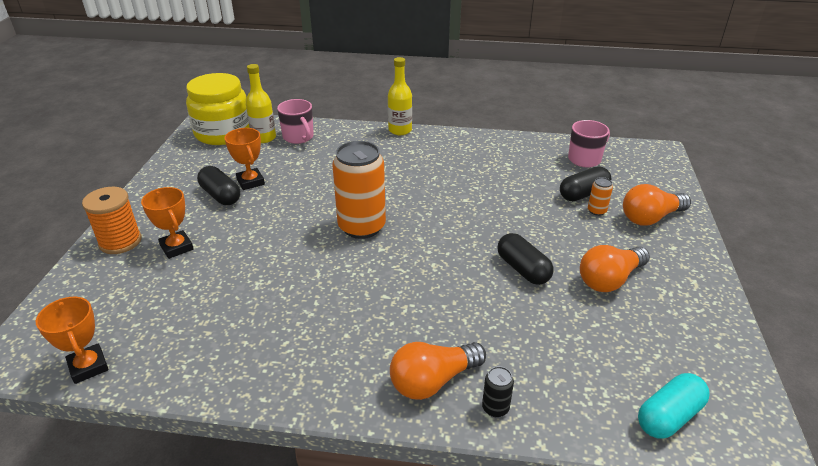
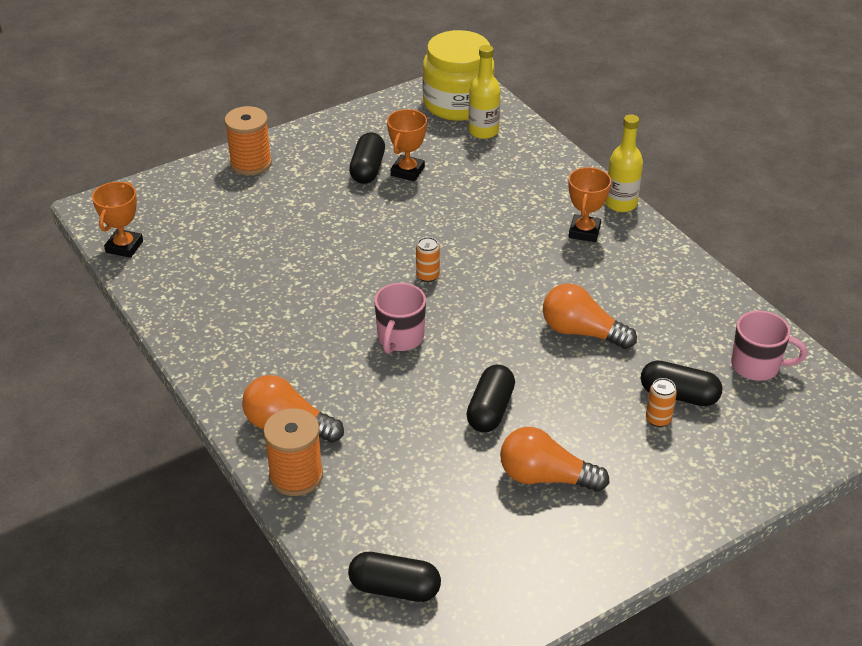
camera: 50 degrees right, 5 degrees up
(176, 247) = (278, 195): orange trophy -> orange trophy (584, 232)
(298, 137) = (514, 150): pink mug -> pink mug (400, 338)
(362, 227) = (427, 276): orange can -> orange can, size x0.42
(495, 408) = (296, 476): black can -> orange spool
(650, 218) = (699, 466): orange light bulb -> orange light bulb (581, 332)
(669, 416) = (394, 588): turquoise capsule -> black capsule

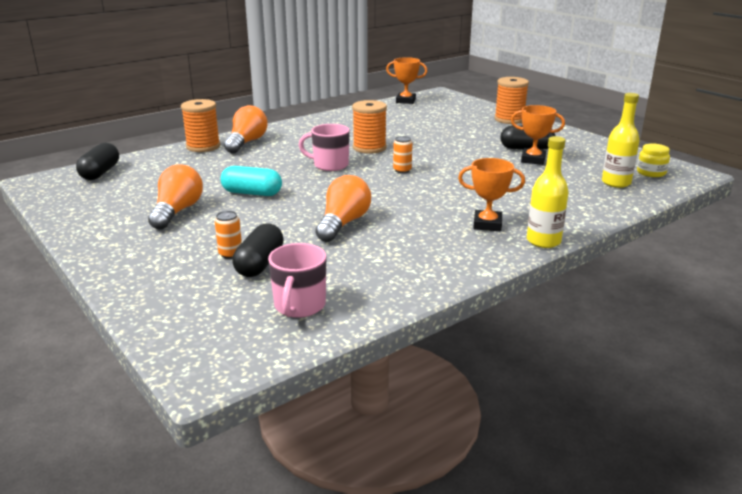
camera: 85 degrees right, 15 degrees down
(339, 298) = (369, 148): none -> orange spool
(458, 103) = (651, 172): yellow jar -> yellow jar, size x0.43
(490, 410) = (252, 193): black capsule -> turquoise capsule

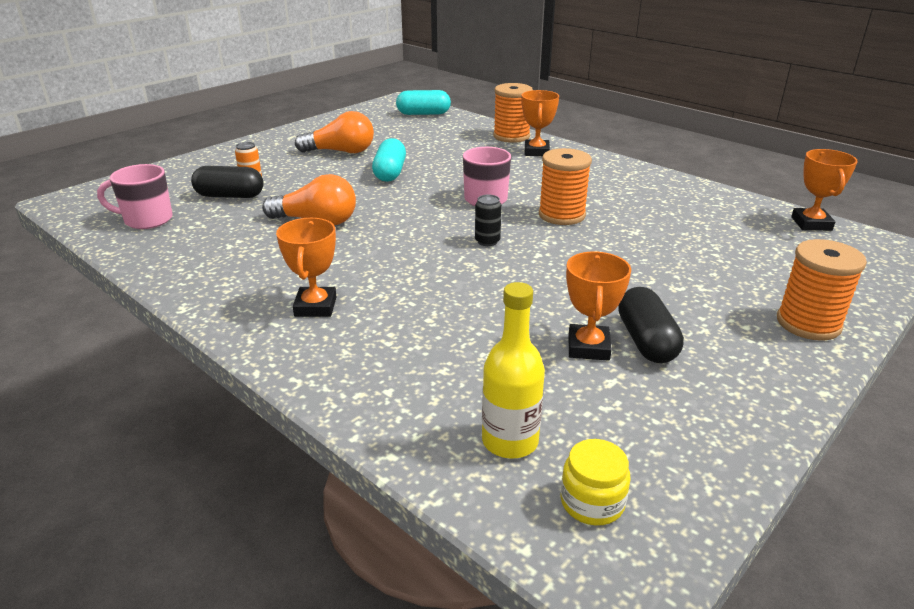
camera: 80 degrees right, 5 degrees up
(100, 172) = (423, 114): black capsule -> turquoise capsule
(246, 142) = (536, 152): orange light bulb -> orange trophy
(402, 170) = (487, 241): orange can -> black can
(543, 241) = (261, 350): yellow bottle -> none

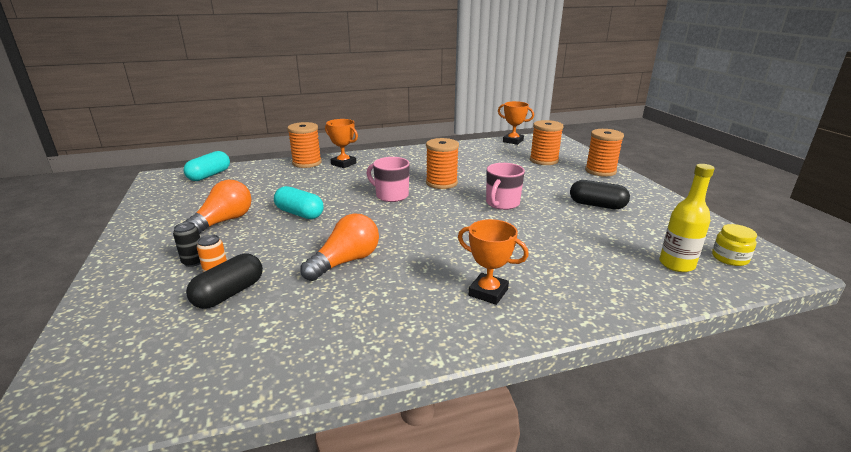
camera: 60 degrees left, 5 degrees down
(147, 220) = (211, 357): pink mug -> pink mug (502, 203)
(487, 241) = (452, 211): black can -> black can (193, 262)
(588, 347) = (595, 219): orange trophy -> none
(768, 265) = (544, 160): none -> orange spool

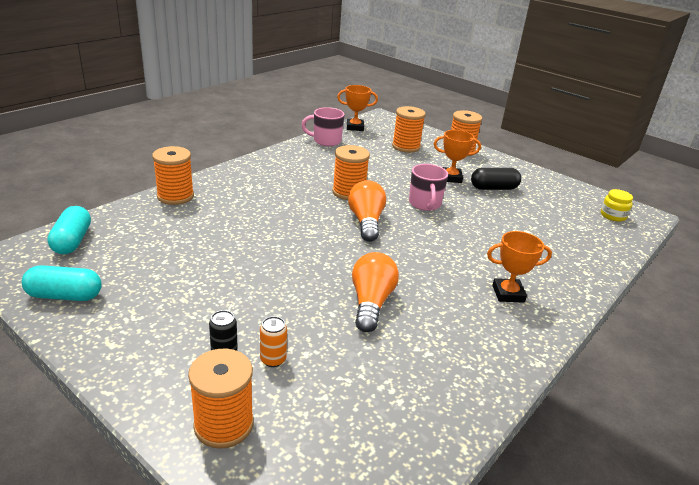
camera: 35 degrees left, 5 degrees up
(125, 305) = (224, 425): none -> orange spool
(223, 222) = (186, 297): orange light bulb -> orange light bulb (366, 222)
(229, 293) = (311, 372): black capsule -> none
(300, 213) = (257, 264): turquoise capsule -> turquoise capsule (65, 296)
(343, 164) = (220, 189): orange trophy -> orange trophy (451, 178)
(391, 195) = (320, 218): pink mug -> pink mug (326, 141)
(676, 264) = (591, 230): yellow bottle -> none

